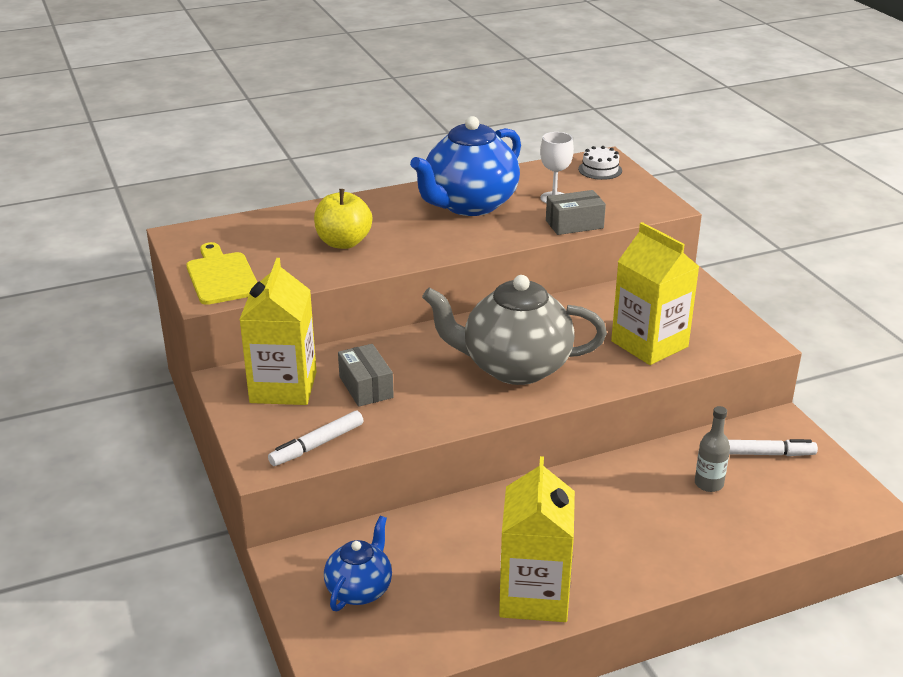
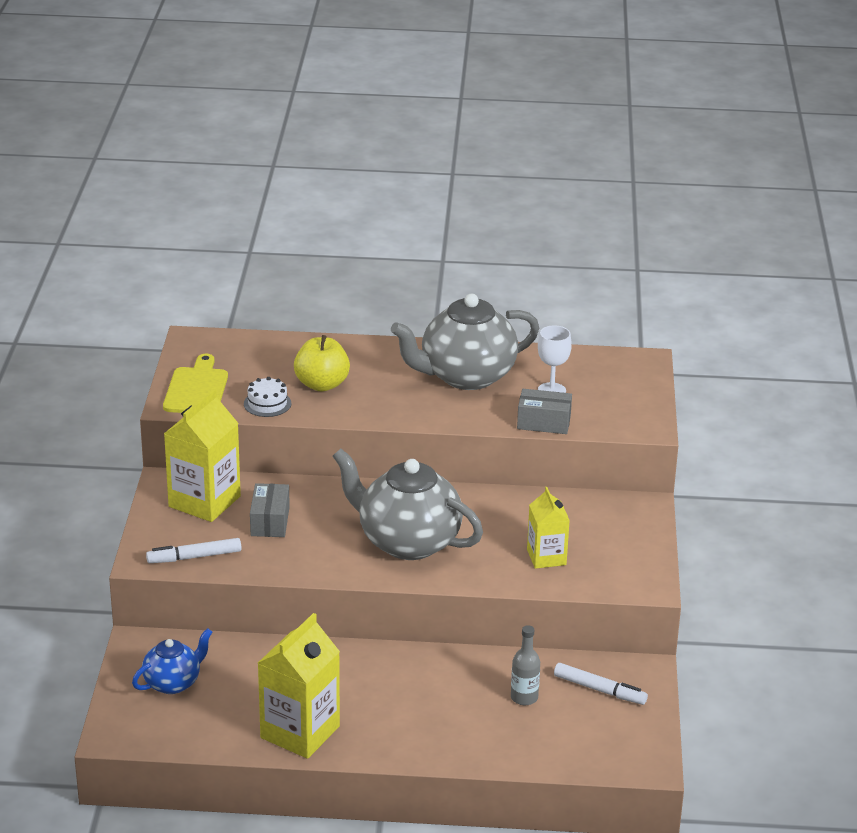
camera: 25 degrees right, 0 degrees up
(469, 205) = (466, 376): blue teapot -> grey teapot
(600, 170) = (627, 372): white cake -> white cake (267, 403)
(649, 344) = (546, 557): yellow carton -> yellow carton, size x0.61

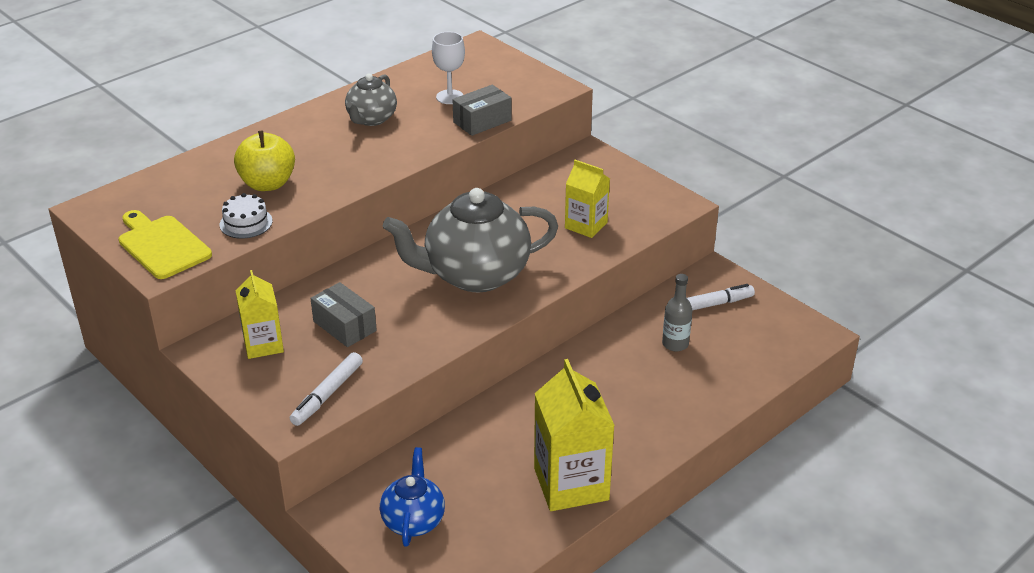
camera: 45 degrees left, 5 degrees up
(204, 501) = (263, 344): yellow carton -> yellow carton, size x0.61
(466, 376) = (371, 119): grey teapot -> grey teapot, size x0.53

